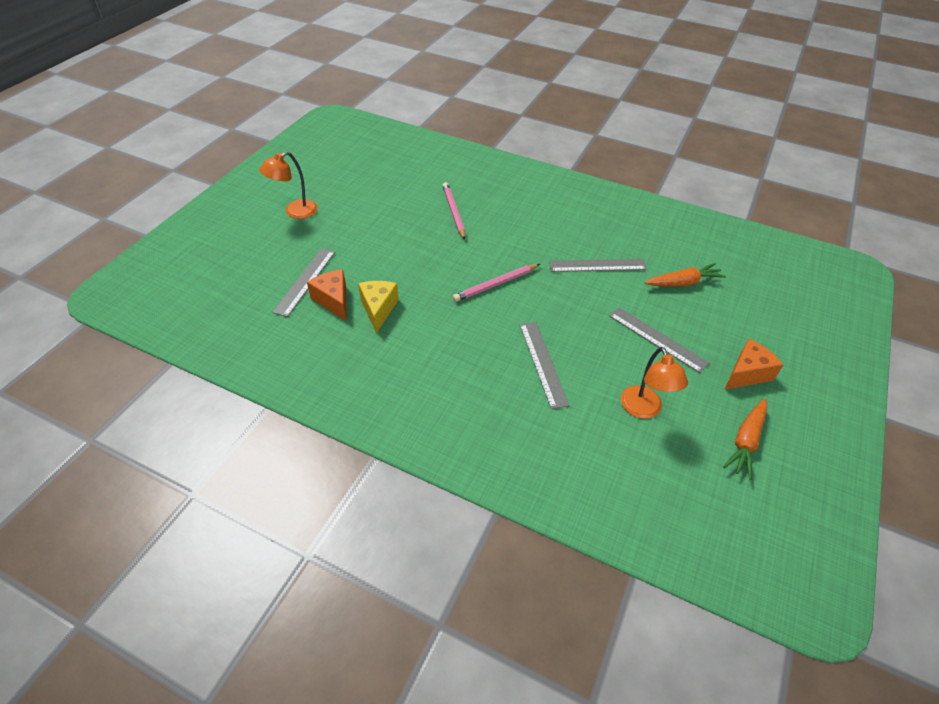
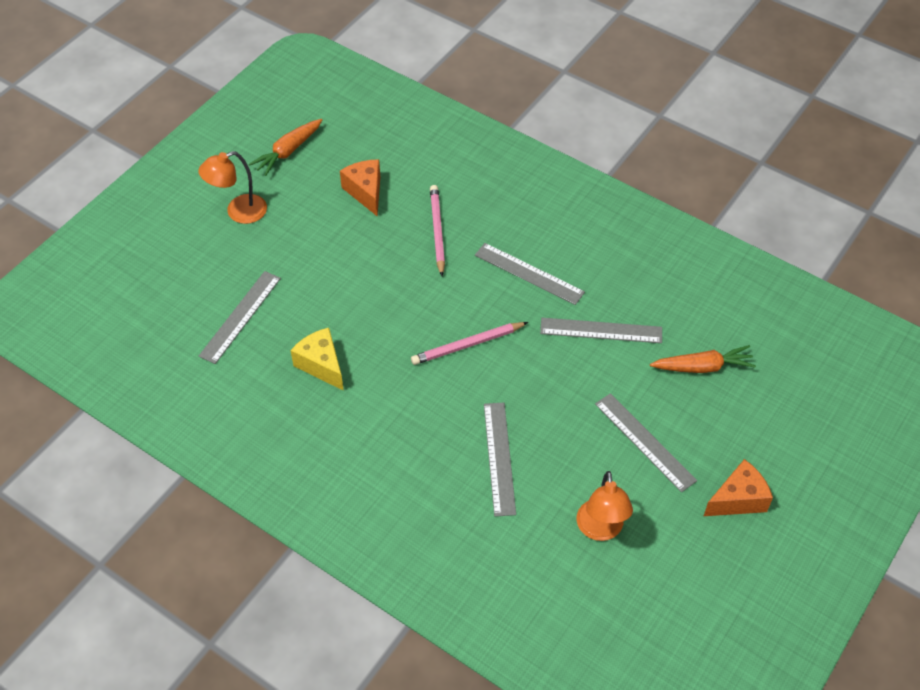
camera: 10 degrees right, 5 degrees up
(333, 300) = (270, 347): orange cheese -> orange cheese (365, 192)
(378, 309) = (321, 365): yellow cheese -> yellow cheese turned 45 degrees counterclockwise
(531, 233) = (529, 273): none -> grey ruler
(746, 441) = (705, 582): orange carrot -> orange carrot (288, 151)

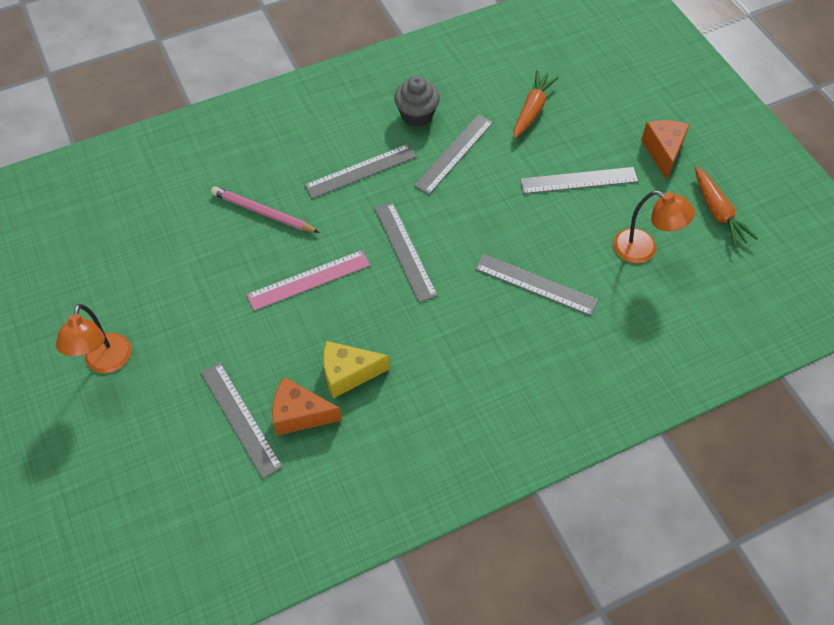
camera: 60 degrees left, 5 degrees up
(288, 151) = (64, 285): orange carrot -> orange carrot (718, 212)
(365, 192) = (171, 245): orange cheese -> orange cheese (300, 414)
(393, 294) = (309, 280): none -> pink ruler
(467, 345) = (405, 251): pink pencil -> grey ruler
(623, 282) = (417, 115): none -> grey cupcake

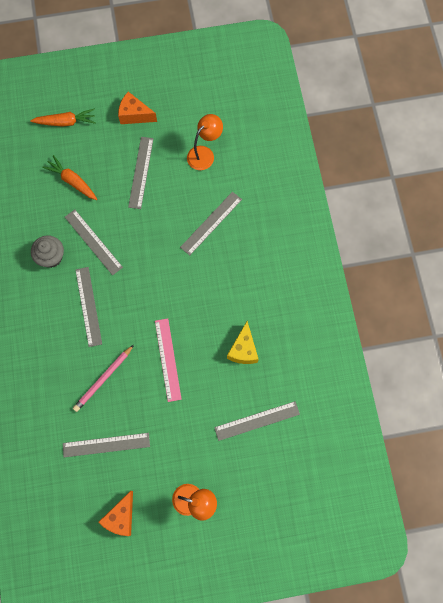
camera: 75 degrees left, 15 degrees up
(300, 414) = (263, 384): orange cheese -> orange cheese (121, 517)
(405, 251) = (163, 294): grey ruler -> grey ruler (106, 444)
(718, 212) = (190, 102): orange carrot -> orange carrot (66, 122)

